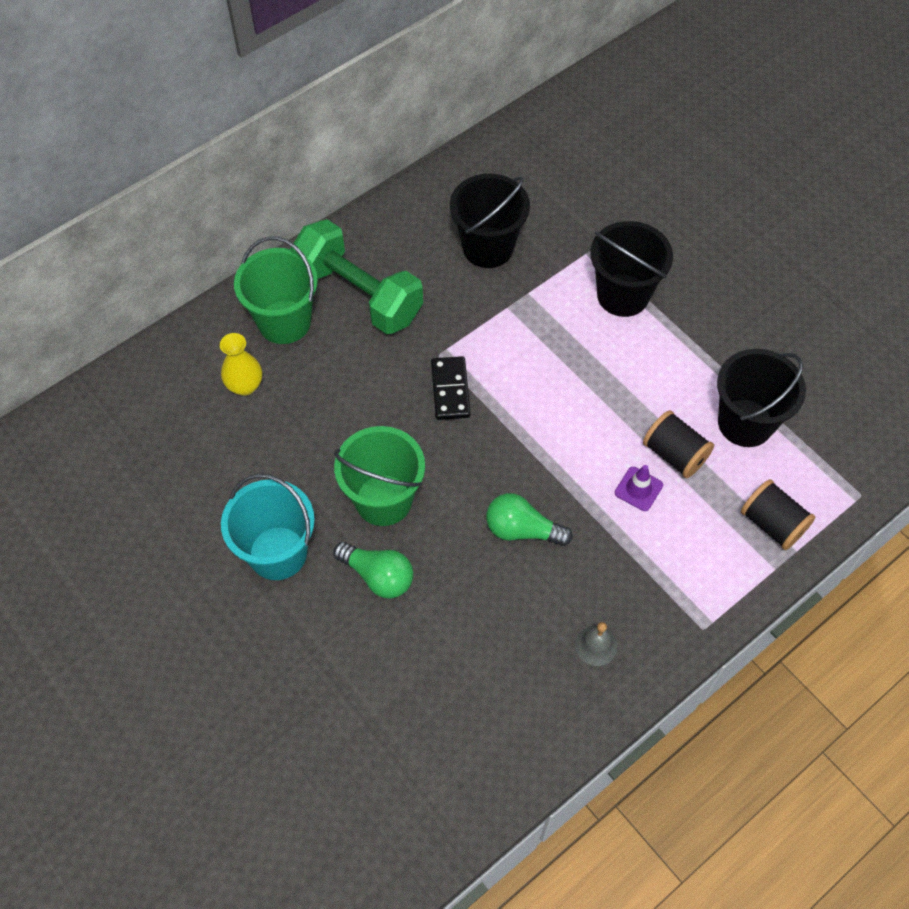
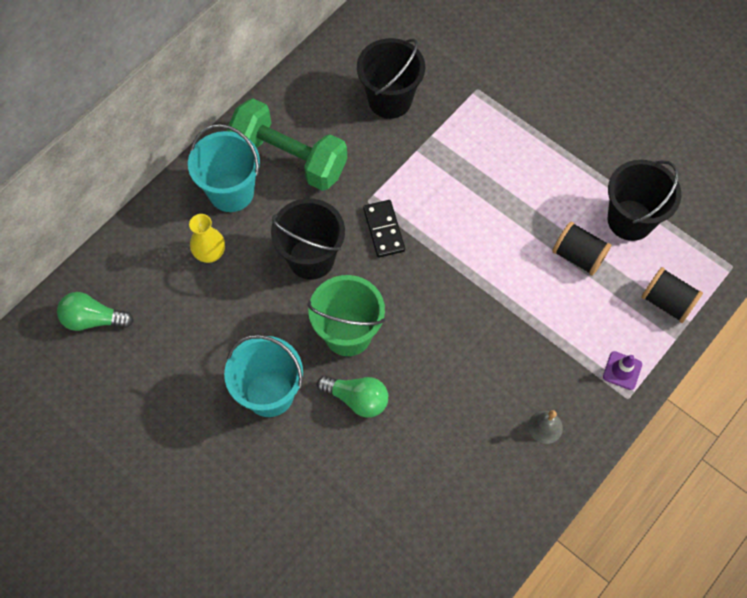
camera: 10 degrees left, 5 degrees up
(284, 322) = (231, 192): green bucket -> turquoise bucket
(522, 530) = (467, 340): green light bulb -> green light bulb (93, 319)
(623, 295) = (510, 125): black bucket -> black bucket (311, 258)
(638, 489) = (554, 290): purple traffic cone -> purple traffic cone (622, 370)

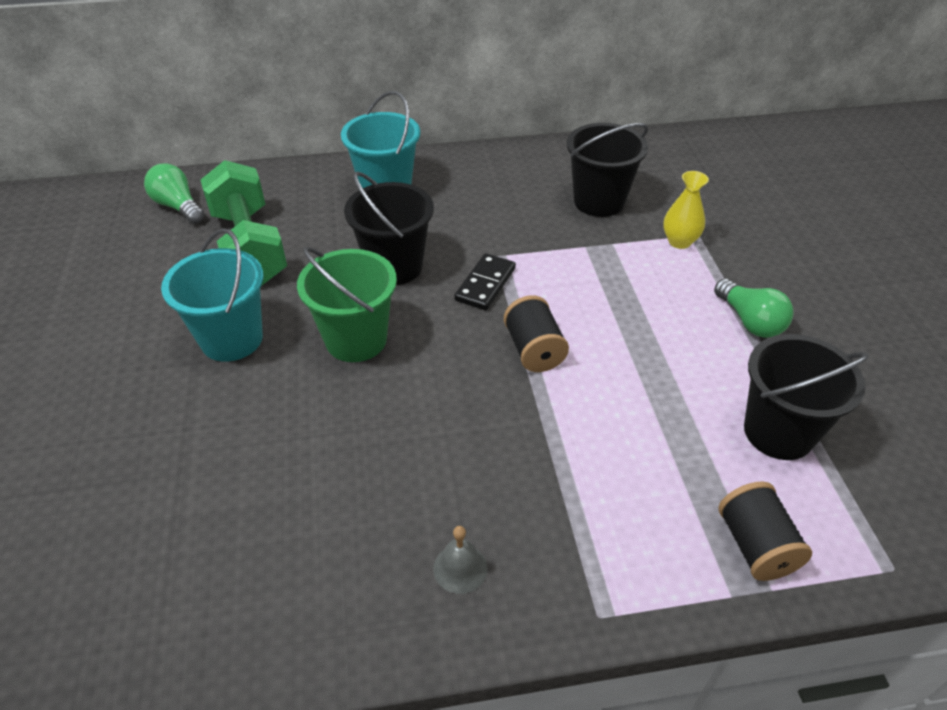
camera: 40 degrees right, 20 degrees down
(210, 253) = (317, 217): yellow vase -> yellow vase (679, 241)
(289, 158) = (461, 193): green dumbbell -> green dumbbell (249, 247)
(357, 399) = (298, 396): green light bulb -> green light bulb (749, 321)
(578, 256) = (676, 426): black spool -> black spool (534, 350)
(622, 370) = (621, 579): purple traffic cone -> none

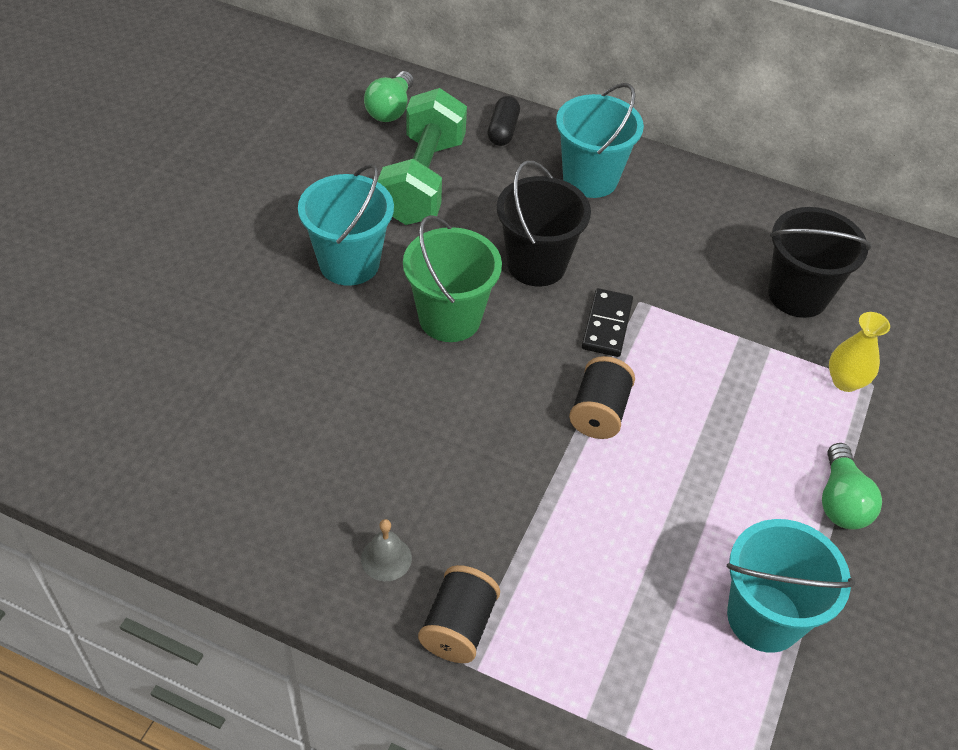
camera: 30 degrees right, 5 degrees up
(178, 206) = (390, 109): green light bulb -> green light bulb turned 150 degrees counterclockwise
(288, 184) = (503, 130): none -> black capsule
(485, 284) = (606, 325): black domino -> black domino turned 45 degrees counterclockwise
(755, 545) = (645, 694): black spool -> black spool (458, 627)
(778, 432) = (764, 617): black bucket -> turquoise bucket

